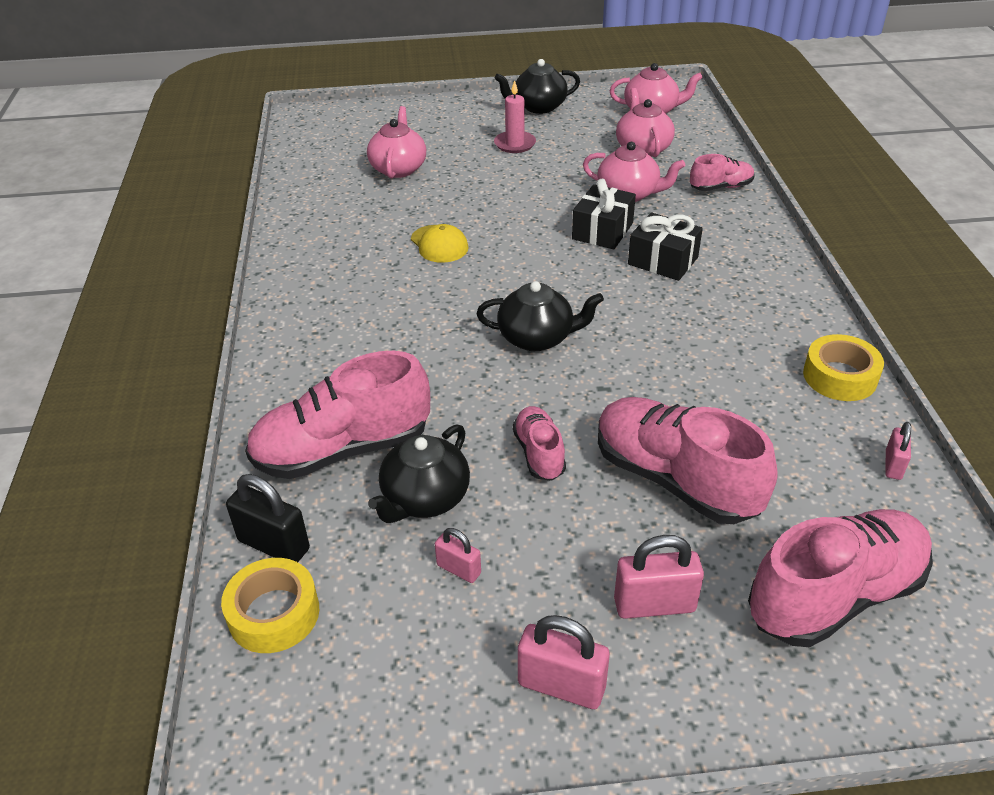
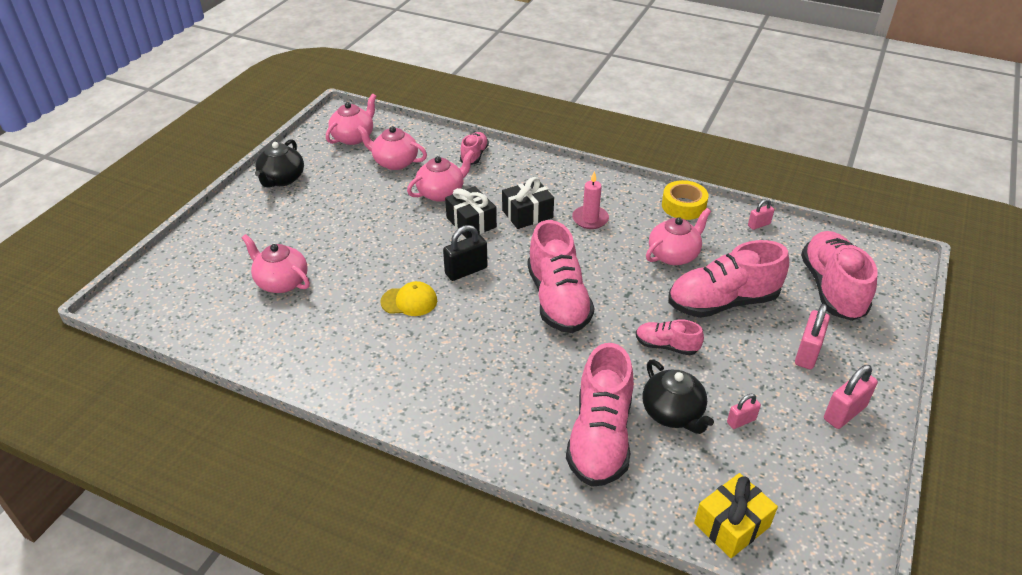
camera: 60 degrees left, 0 degrees up
(274, 545) = (670, 505): black padlock -> black padlock (466, 271)
(274, 613) = (731, 525): yellow tape -> yellow gift
(515, 144) = (319, 212): pink candle -> pink candle (590, 219)
(537, 338) = (558, 300): black teapot -> pink shoe
(723, 402) = (674, 255): none -> pink teapot
(893, 465) = (759, 225): pink padlock -> pink padlock turned 75 degrees counterclockwise

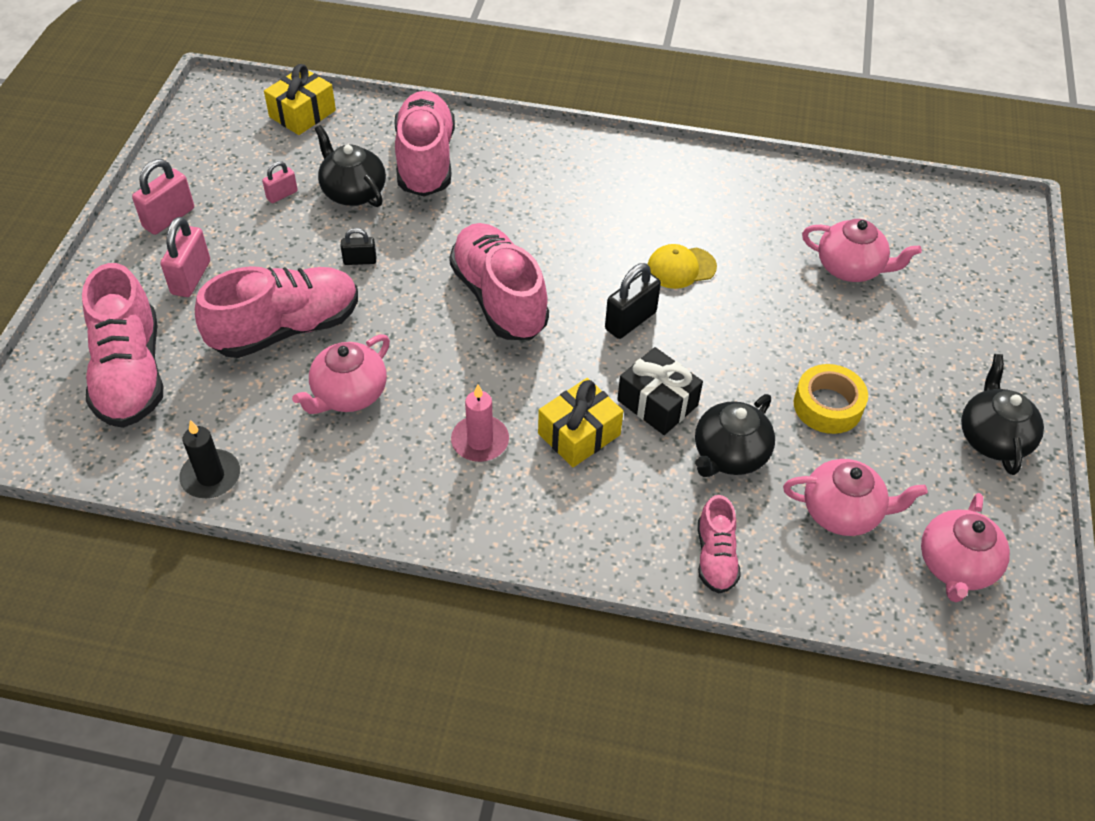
camera: 165 degrees right, 10 degrees up
(441, 193) = (729, 455): pink teapot -> black teapot
(527, 214) = (579, 434): black gift -> yellow gift
(666, 346) = (360, 260): pink shoe -> black padlock
(683, 206) = (331, 497): yellow tape -> yellow tape (827, 406)
(759, 225) = (211, 476): pink padlock -> black candle

